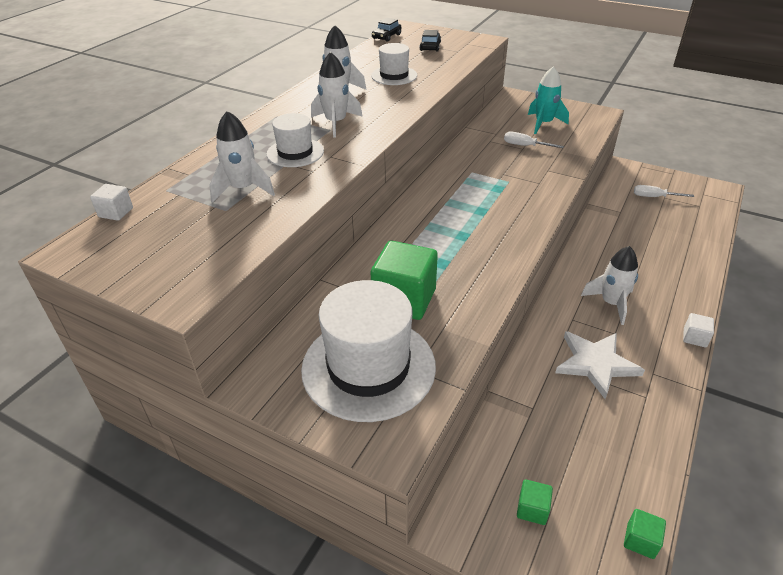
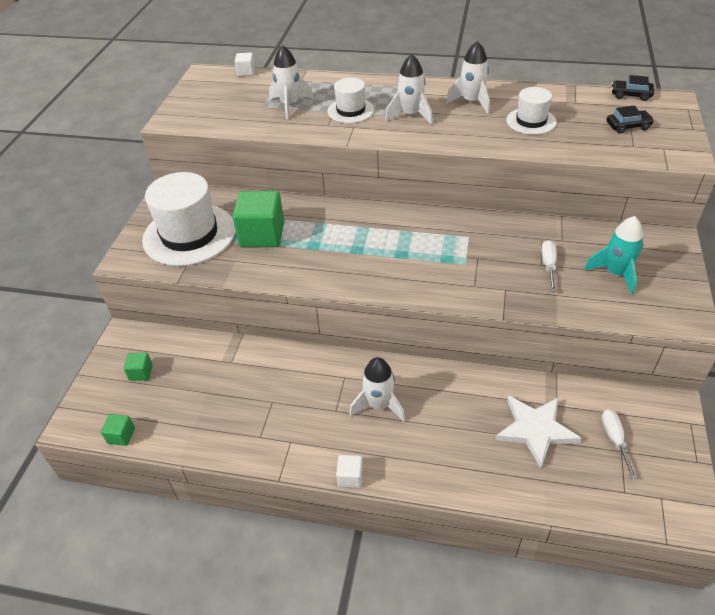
camera: 75 degrees right, 5 degrees up
(596, 364) = (290, 398): white star -> white star (535, 430)

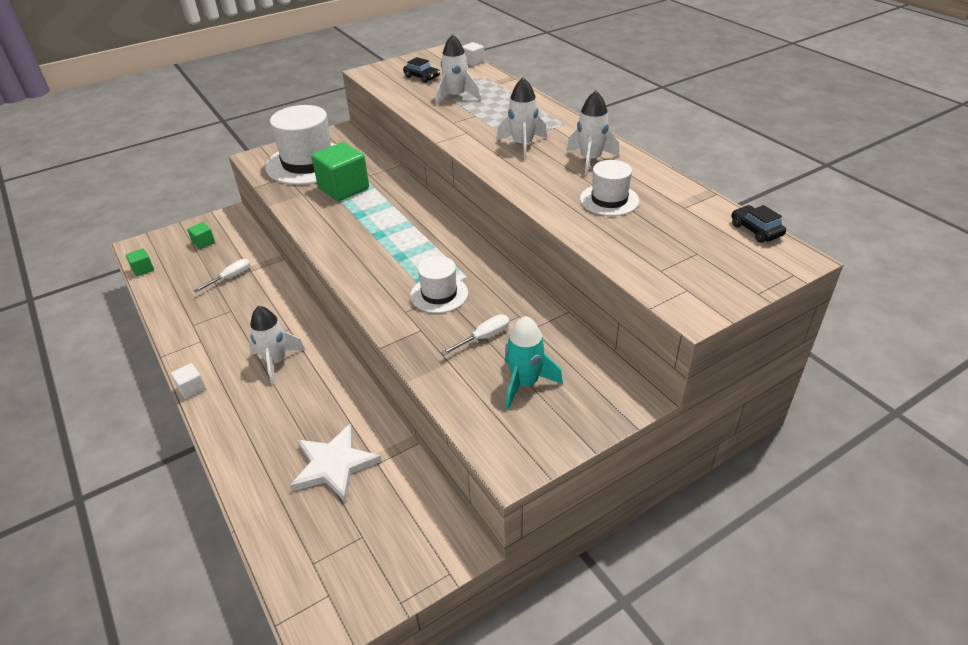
camera: 45 degrees right, 5 degrees down
(351, 110) = (487, 120): white hat -> white hat (439, 294)
(614, 440) = (371, 524): white screwdriver -> white screwdriver (230, 278)
(628, 126) = (692, 252): black car -> black car (422, 77)

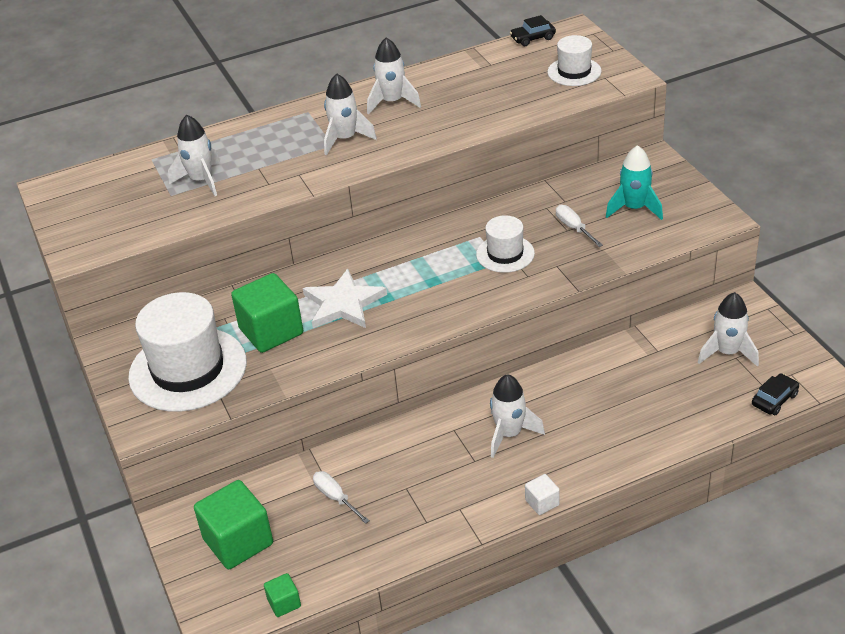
camera: 80 degrees left, 0 degrees up
(203, 242) = (238, 541): green cube -> green cube, size x2.11
(334, 465) = (658, 379): white star -> white star (343, 304)
(370, 528) = (727, 352): none -> white rocket
(422, 77) = (124, 207): black car -> black car (774, 399)
(473, 62) = (102, 166): white cube -> none
(609, 200) = (468, 98): white hat -> white hat (574, 72)

